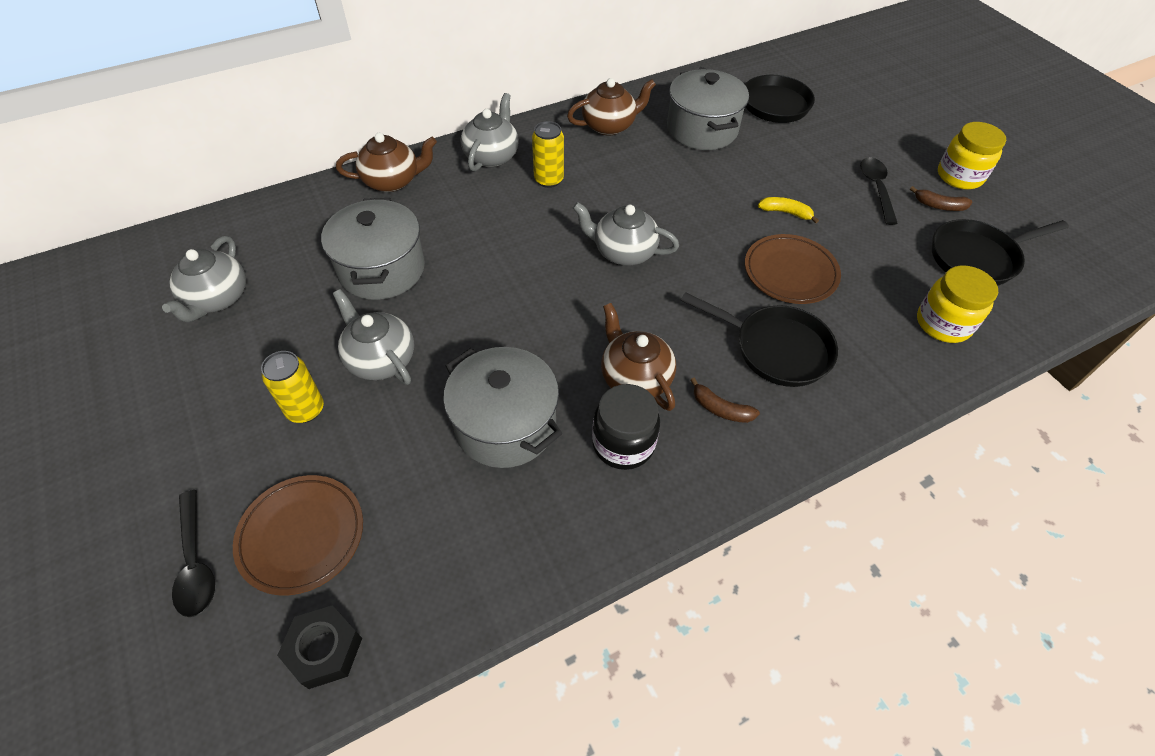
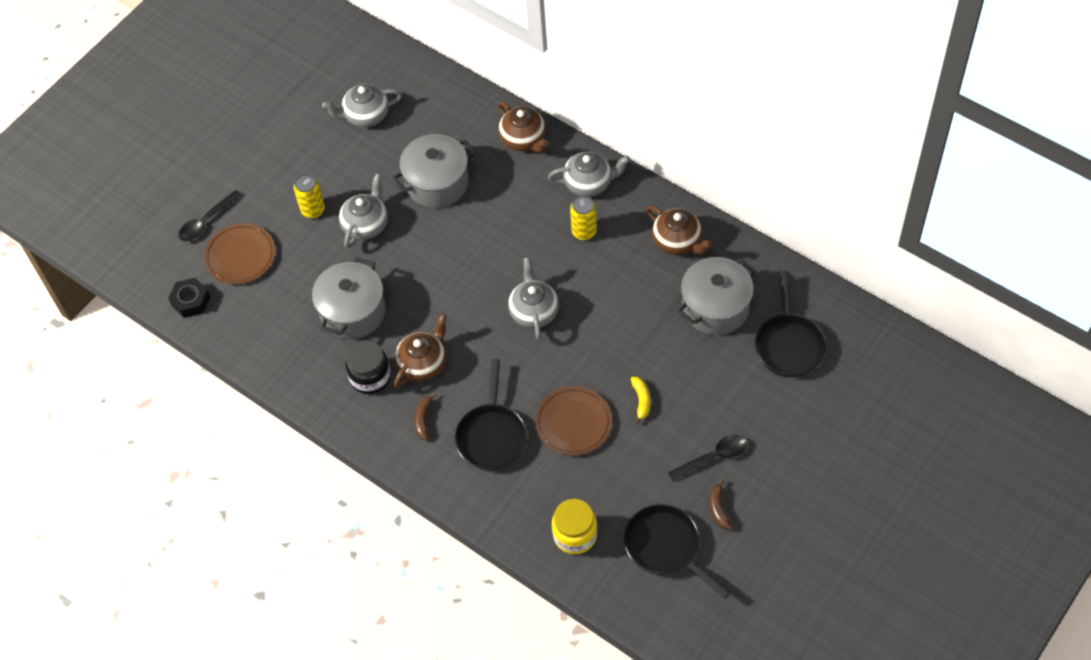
camera: 70 degrees right, 5 degrees up
(959, 176) = (772, 517): yellow jar -> none

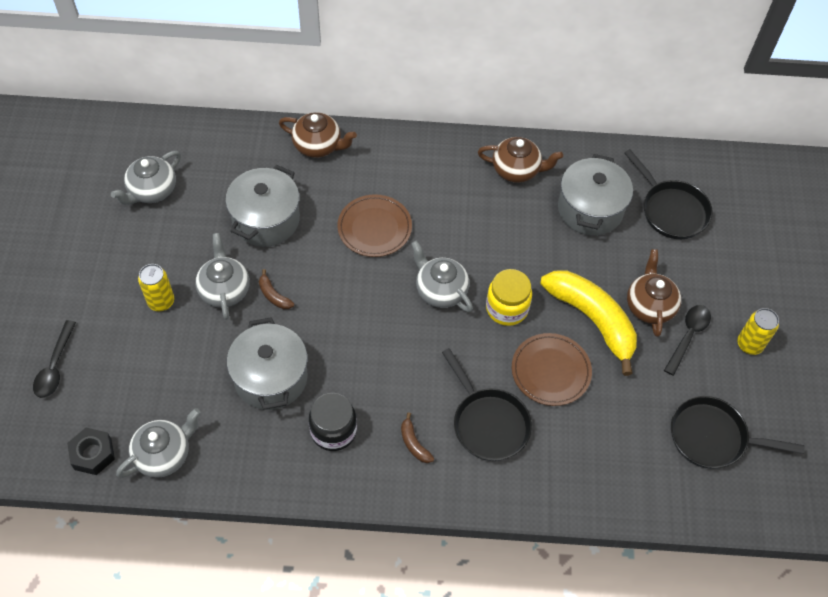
camera: 40 degrees left, 0 degrees up
(240, 256) = (116, 382): brown plate -> brown plate (374, 228)
(423, 364) = (375, 391): brown teapot -> brown teapot (649, 306)
(575, 535) = (630, 472): yellow jar -> yellow jar (507, 308)
(584, 232) = (431, 199): yellow can -> yellow can (749, 344)
(589, 183) = (404, 156): grey teapot -> grey teapot (164, 454)
(641, 400) = (592, 320): yellow banana -> yellow banana, size x2.48
(718, 508) = (727, 378): brown banana -> brown banana (274, 295)

